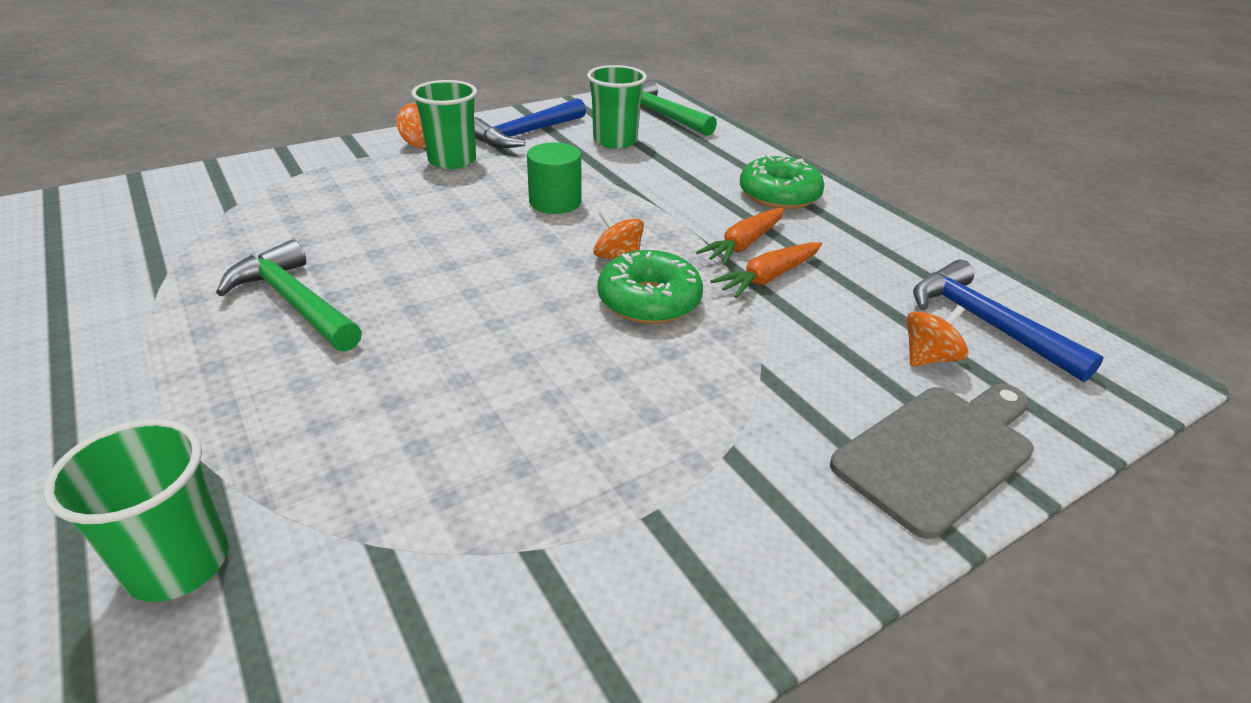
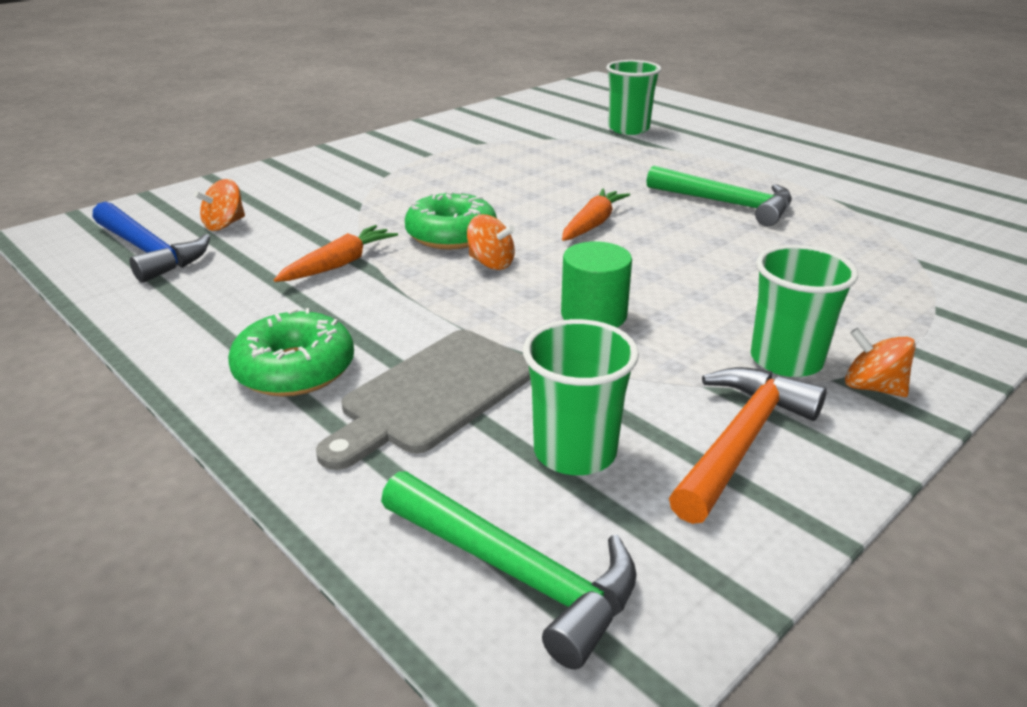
camera: 170 degrees right, 5 degrees down
(525, 134) = (741, 441): blue hammer -> orange hammer
(744, 244) = (358, 293): orange carrot -> orange carrot (592, 224)
(938, 452) = (257, 184): grey cutting board -> grey cutting board (434, 395)

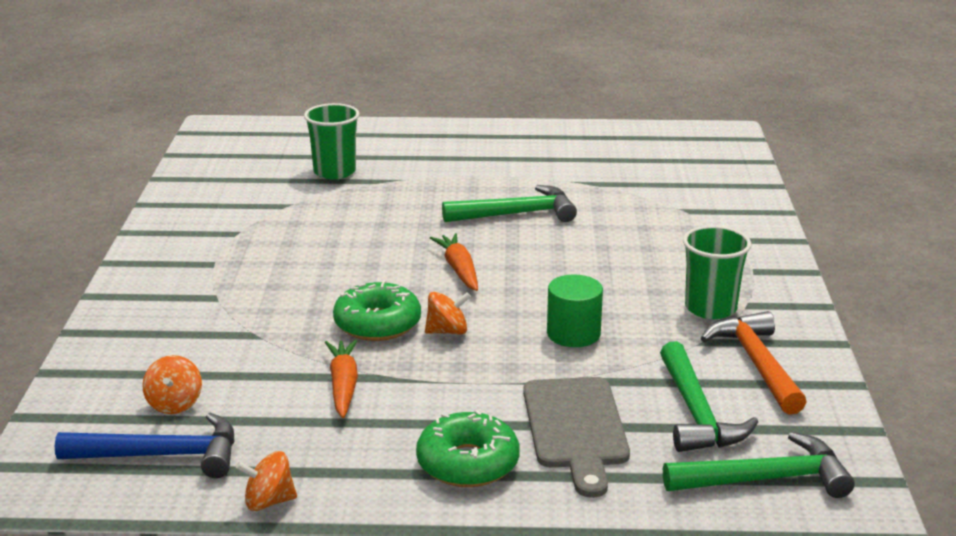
camera: 45 degrees left, 5 degrees down
(575, 451) = (696, 413): green cup -> green hammer
(872, 387) = (768, 302): orange spinning top -> orange spinning top (269, 501)

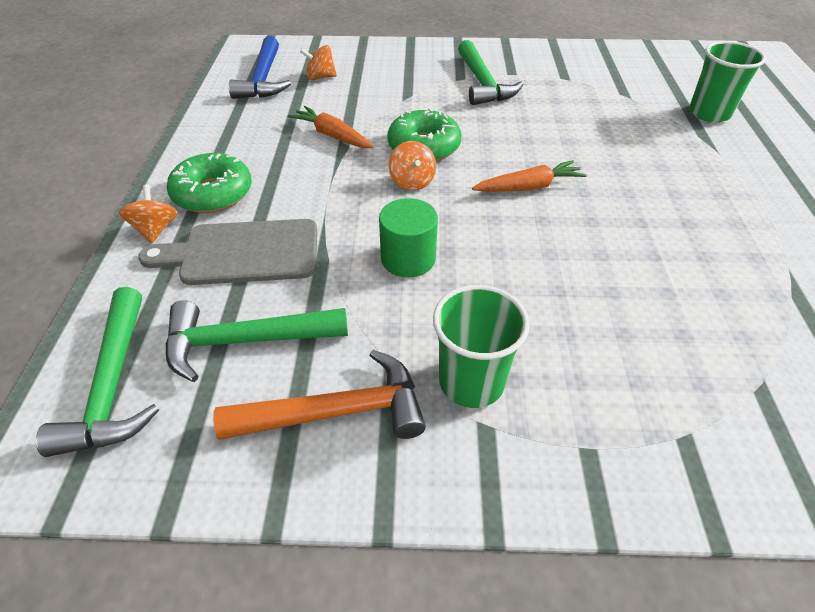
camera: 90 degrees right, 20 degrees up
(269, 501) = (201, 116): orange spinning top -> orange spinning top (155, 229)
(343, 385) = (332, 135): orange carrot -> orange carrot turned 135 degrees counterclockwise
(517, 214) = (671, 226): green hammer -> green hammer (483, 83)

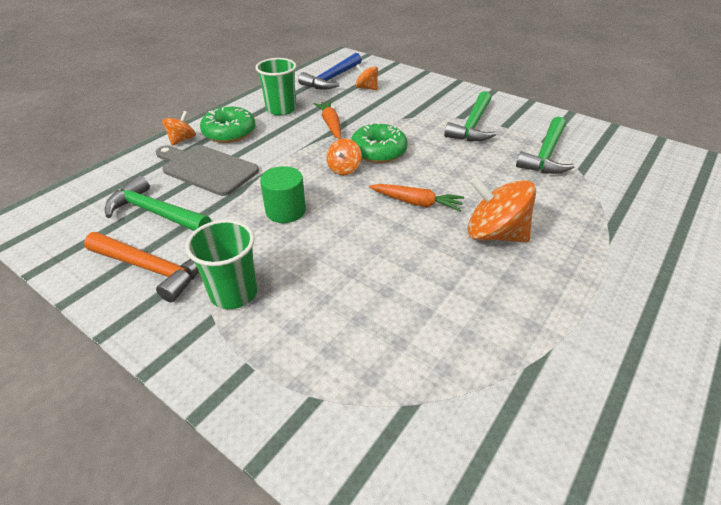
camera: 35 degrees right, 5 degrees down
(113, 385) = (82, 204): green hammer -> green hammer (546, 155)
(631, 187) = (494, 234): none -> orange spinning top
(709, 113) = (643, 211): green cup -> green cup (281, 109)

